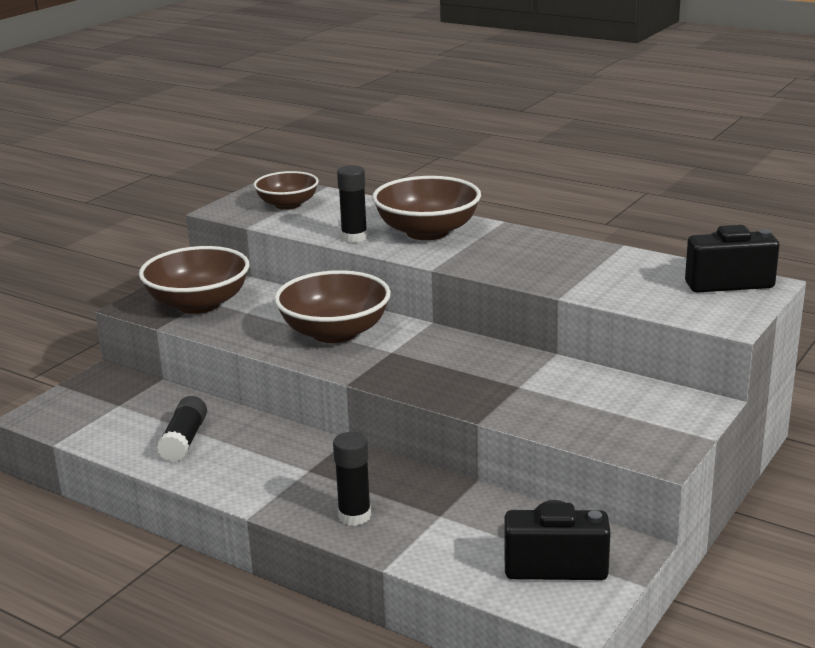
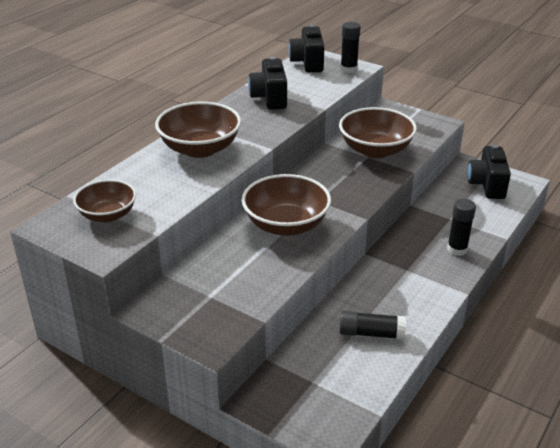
camera: 90 degrees left, 10 degrees up
(198, 304) = (218, 300): brown bowl -> brown bowl (375, 150)
(354, 237) = (201, 180): black glue stick -> black glue stick (348, 69)
(582, 261) = (269, 98): none -> black camera

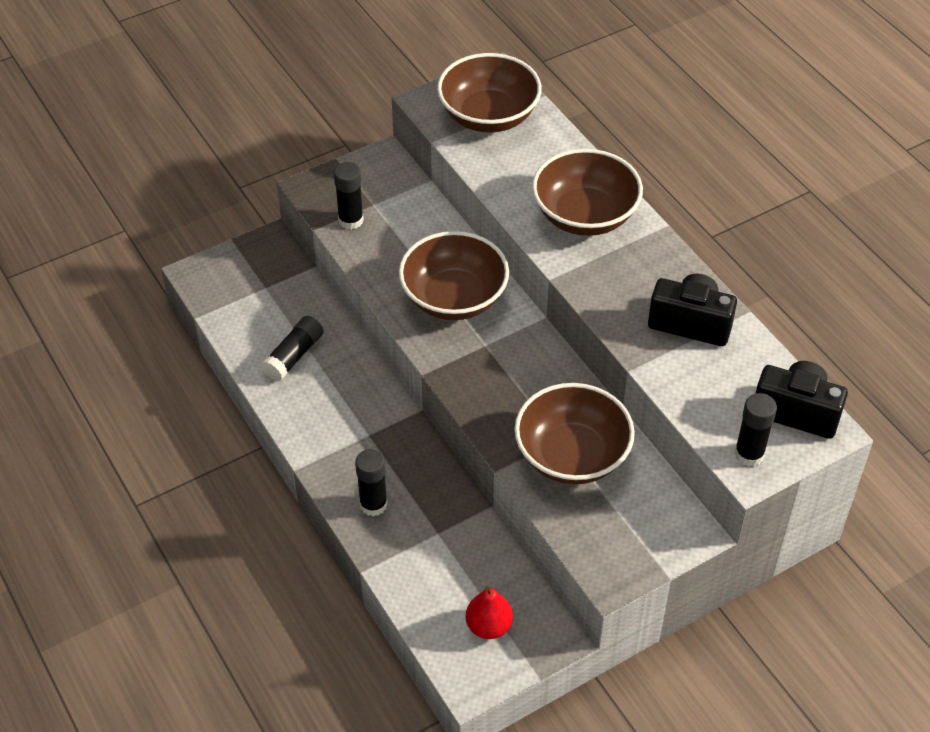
camera: 115 degrees right, 15 degrees up
(107, 215) = (489, 116): brown bowl -> brown bowl, size x1.56
(239, 303) = (351, 220): none -> black glue stick
(487, 185) = (488, 626): black camera -> red pear

